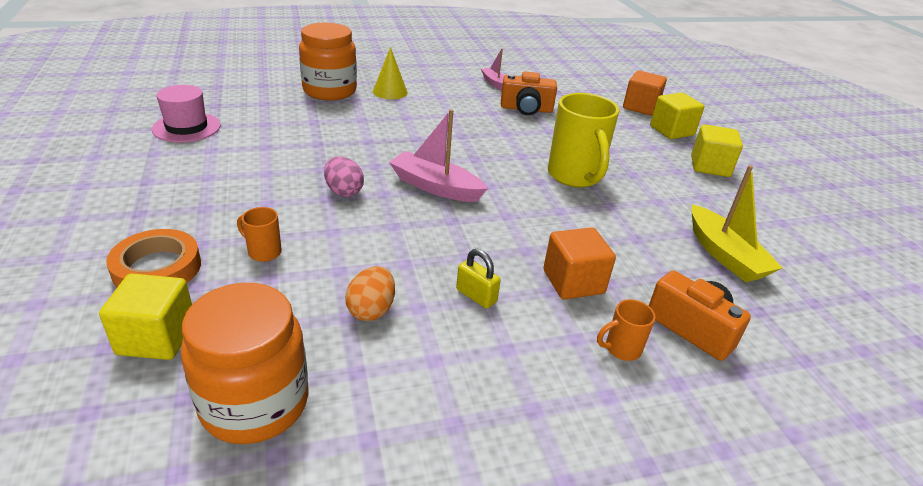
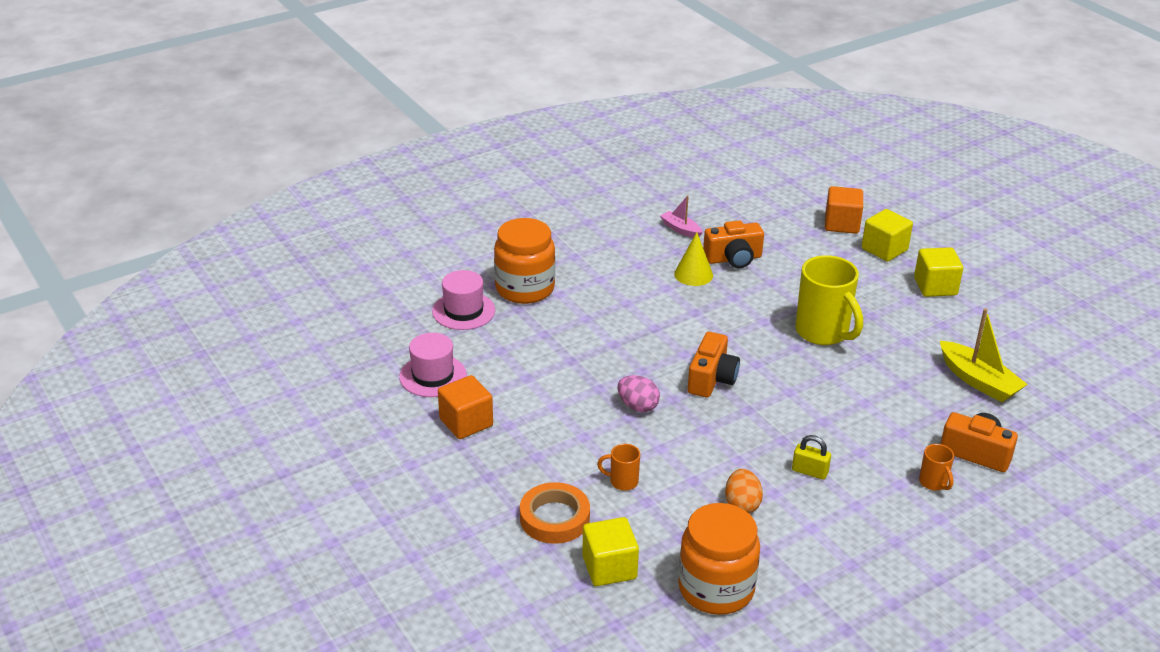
camera: 15 degrees left, 0 degrees up
(264, 93) = (463, 311): none -> pink hat
(390, 92) = (585, 272): yellow cone -> yellow cone (693, 274)
(436, 187) = (711, 379): pink boat -> orange camera
(573, 282) = (874, 439): orange cube -> orange cube (466, 422)
(621, 349) = (933, 483): orange mug -> orange mug turned 75 degrees counterclockwise

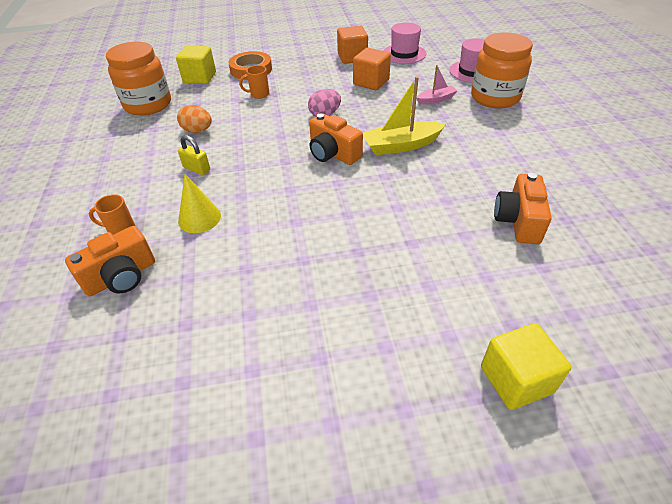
camera: 115 degrees right, 10 degrees up
(622, 481) = (259, 94): orange mug -> orange mug turned 135 degrees counterclockwise
(681, 229) = (586, 200): pink boat -> pink boat (436, 99)
(693, 274) = (494, 185): yellow cone -> yellow cone (199, 218)
(809, 471) = (197, 169): yellow padlock -> yellow padlock turned 75 degrees clockwise
(823, 332) = (359, 241): yellow mug -> none
(841, 224) = (594, 357): orange cube -> orange cube (371, 82)
(935, 286) = (404, 397): yellow cube -> none
(978, 381) = (205, 337): yellow boat -> yellow boat (401, 145)

